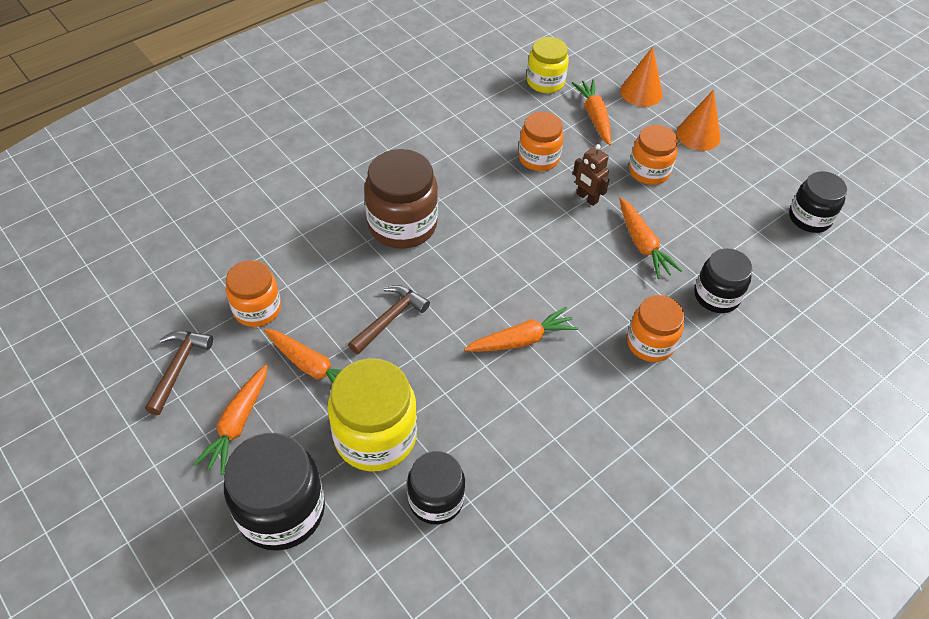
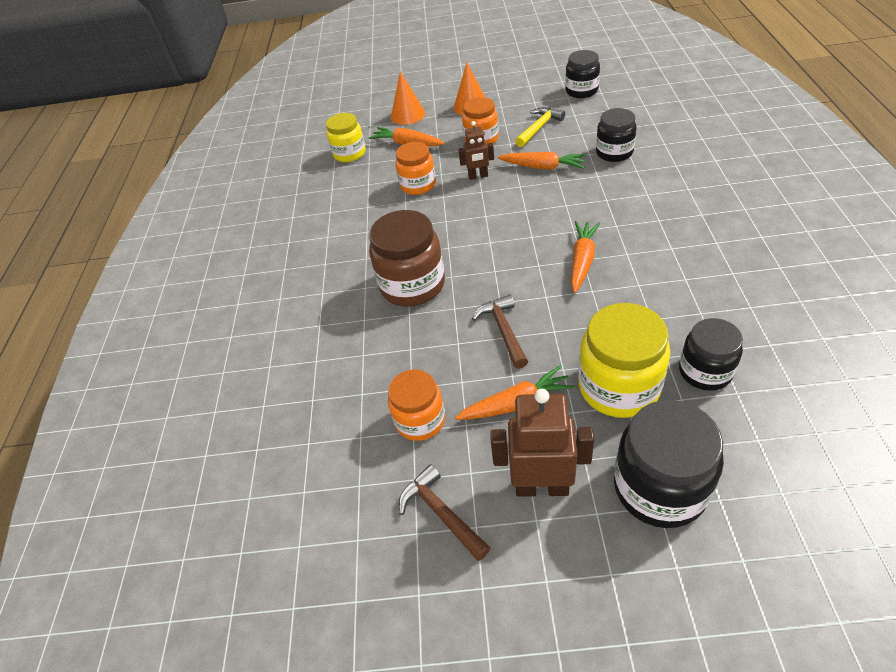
camera: 45 degrees left, 5 degrees down
(237, 424) = (541, 486): orange carrot -> brown robot
(650, 343) = (632, 197): orange jar -> none
(707, 211) = (539, 128): none -> yellow hammer

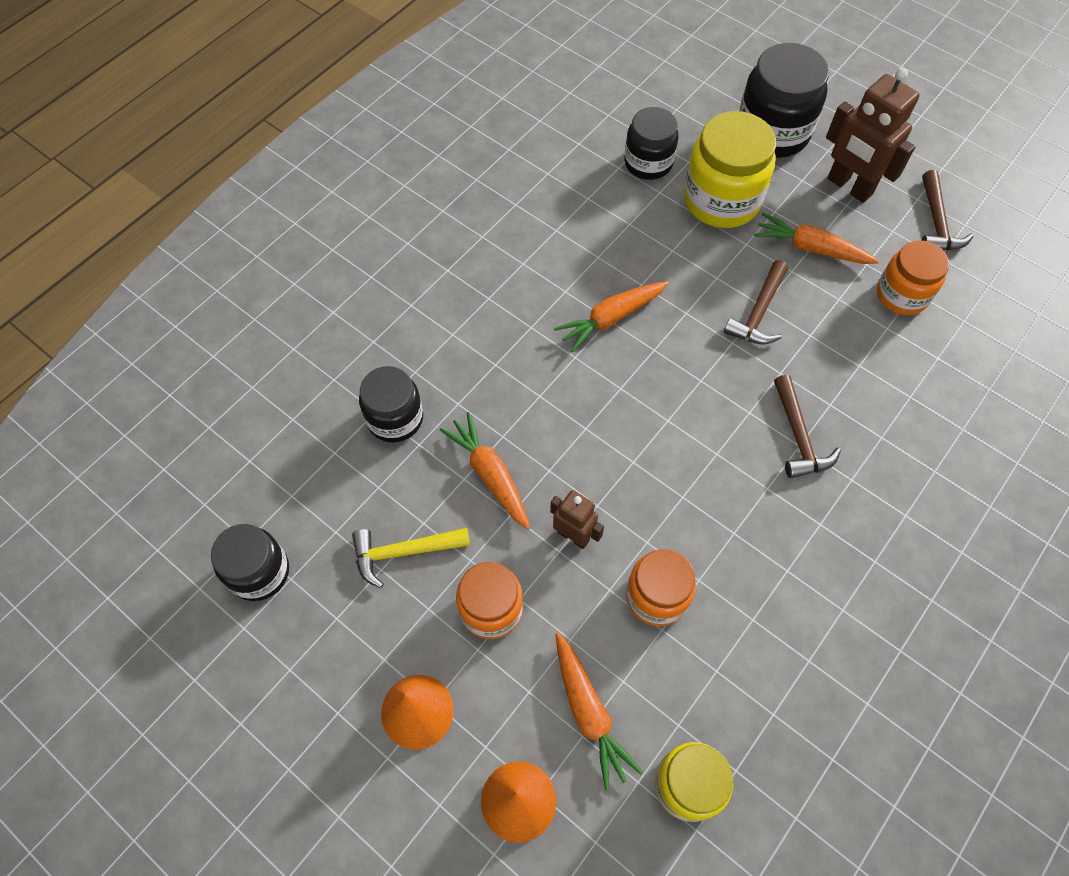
camera: 145 degrees left, 15 degrees up
(412, 285) = (798, 436): brown jar -> brown hammer

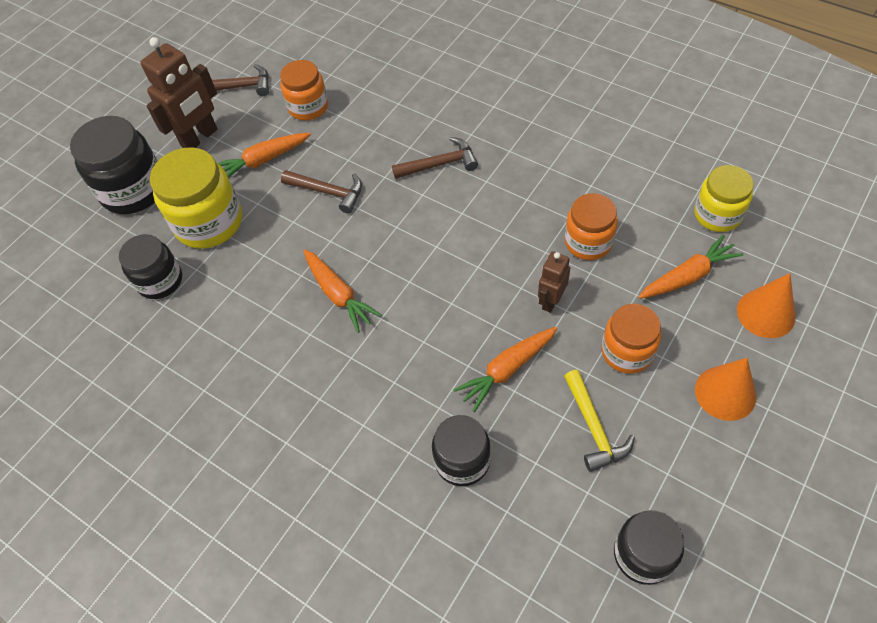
camera: 90 degrees left, 5 degrees down
(811, 248) = (263, 161): orange carrot -> orange carrot turned 45 degrees clockwise

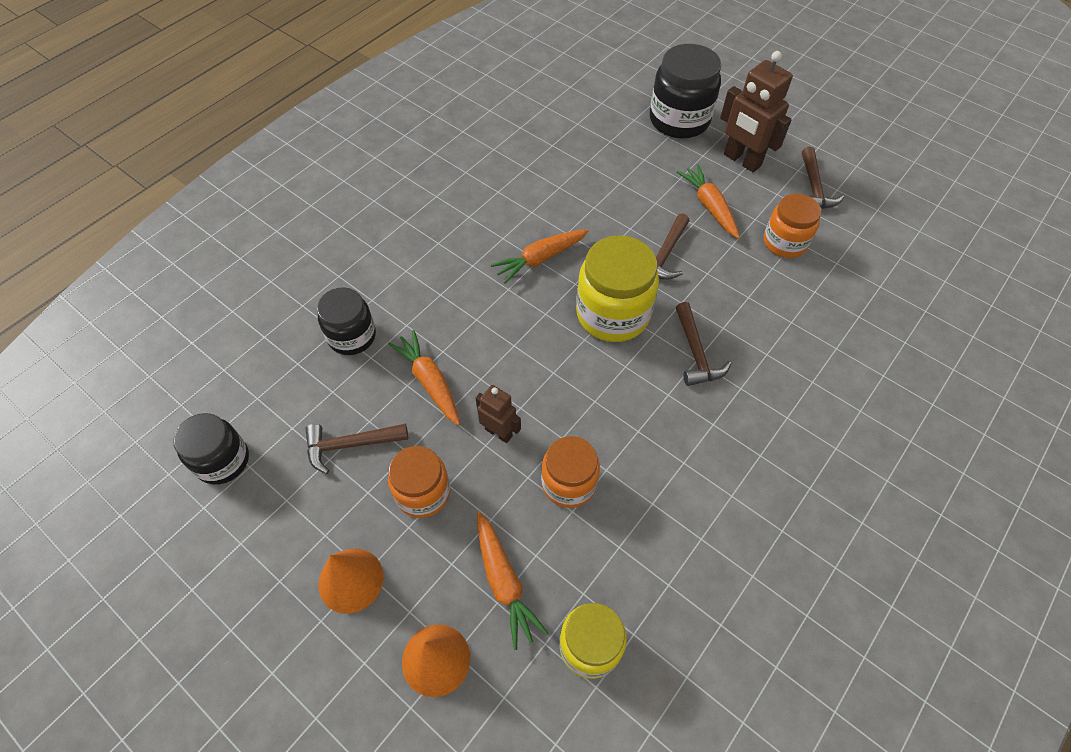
camera: 90 degrees right, 0 degrees up
(160, 281) = (576, 142): black jar -> none
(209, 222) = (636, 170): yellow jar -> yellow jar (612, 314)
(594, 428) = (350, 445): yellow hammer -> brown hammer

